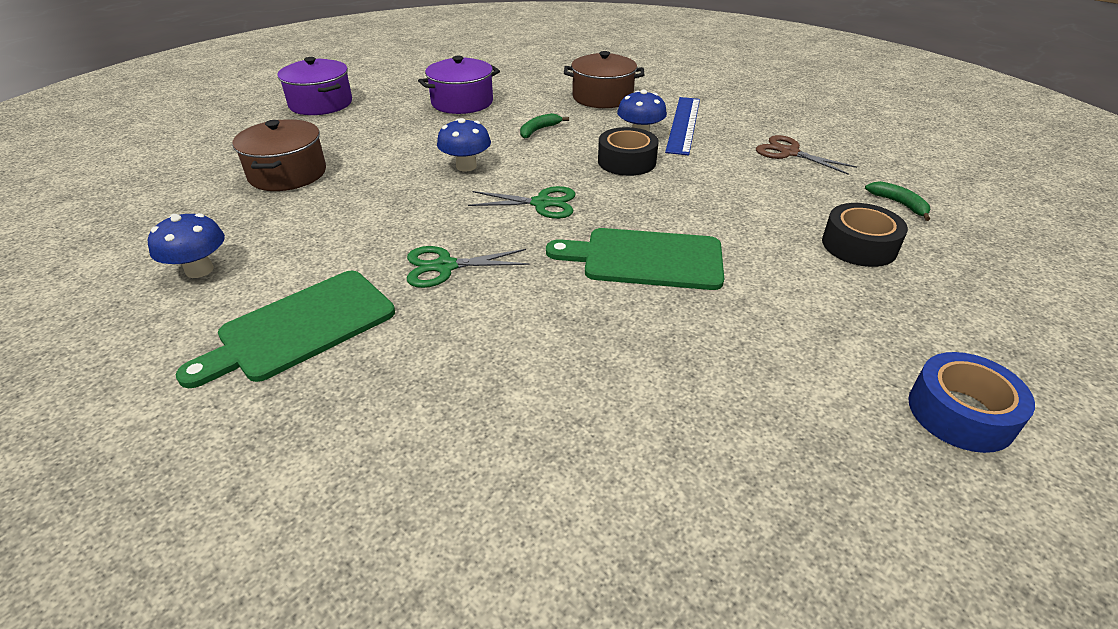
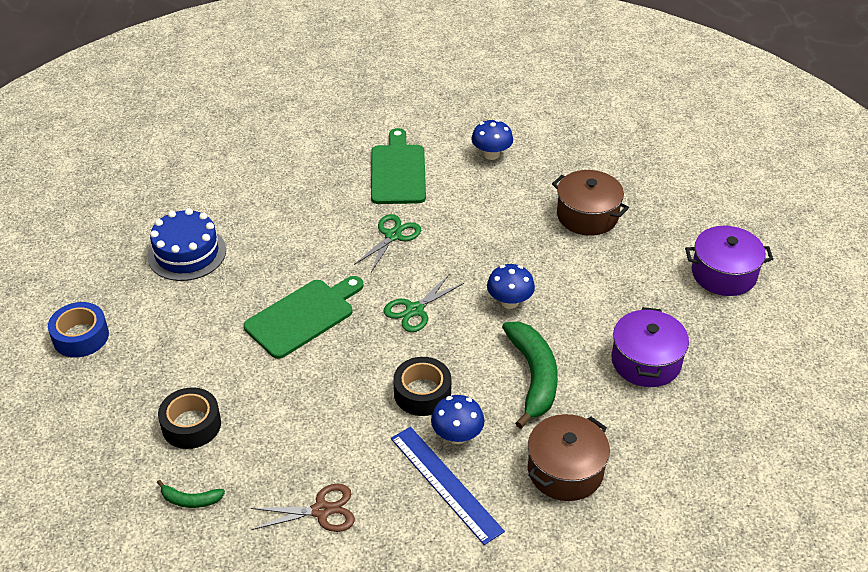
camera: 130 degrees right, 5 degrees up
(539, 130) = (533, 377): green banana -> green banana, size x2.09
(701, 427) = (187, 253): none -> blue cake

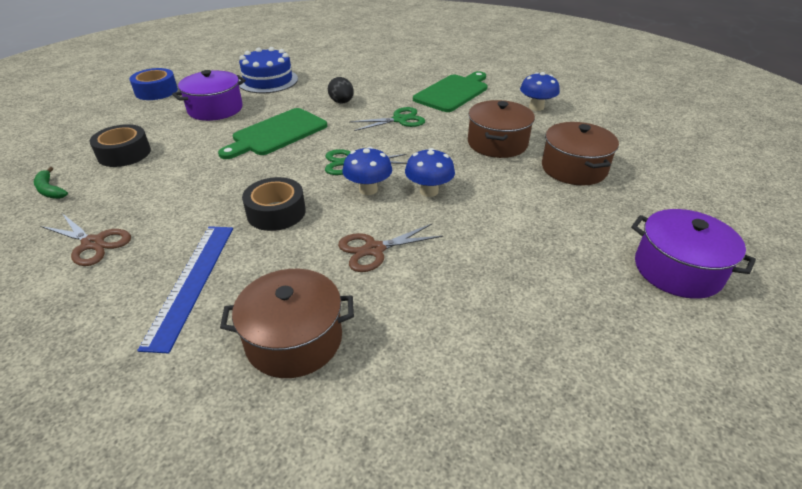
camera: 40 degrees right, 5 degrees down
(303, 316) = (277, 133): green cutting board -> green cutting board turned 135 degrees clockwise
(309, 242) = (342, 102): none -> black egg
(457, 436) = (254, 254): blue mushroom -> blue mushroom (368, 189)
(505, 219) = (497, 143): none -> brown pot
(533, 377) = (374, 249): green banana -> brown scissors
(646, 361) = (497, 297): purple pot -> purple pot (215, 109)

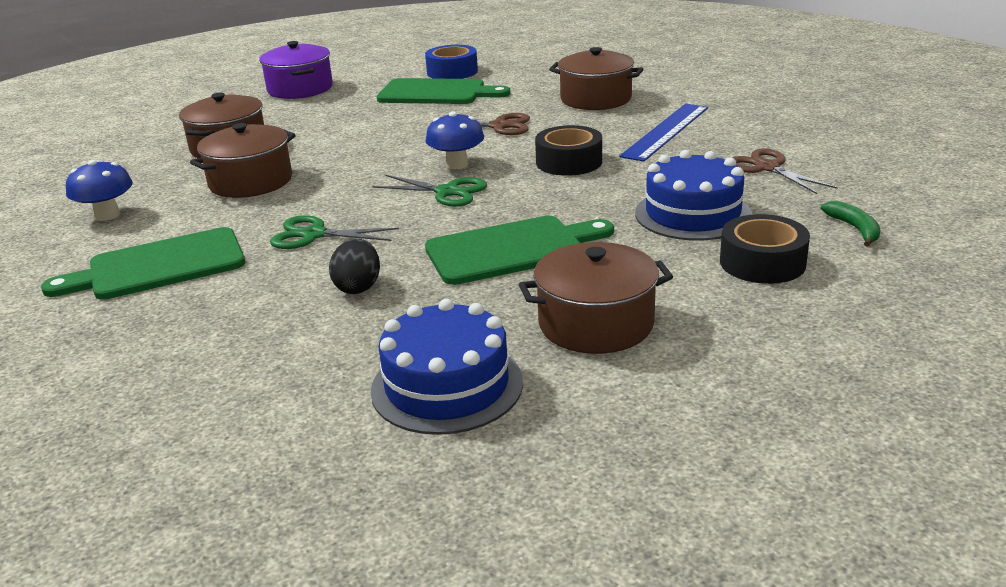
camera: 150 degrees left, 10 degrees down
(156, 91) = (726, 416): blue tape -> blue tape (452, 72)
(165, 180) = (693, 214): none -> blue cake
(215, 109) = (596, 323): purple pot -> brown pot
(429, 191) = (398, 153): blue mushroom -> none
(508, 303) = (437, 93): none -> green cutting board

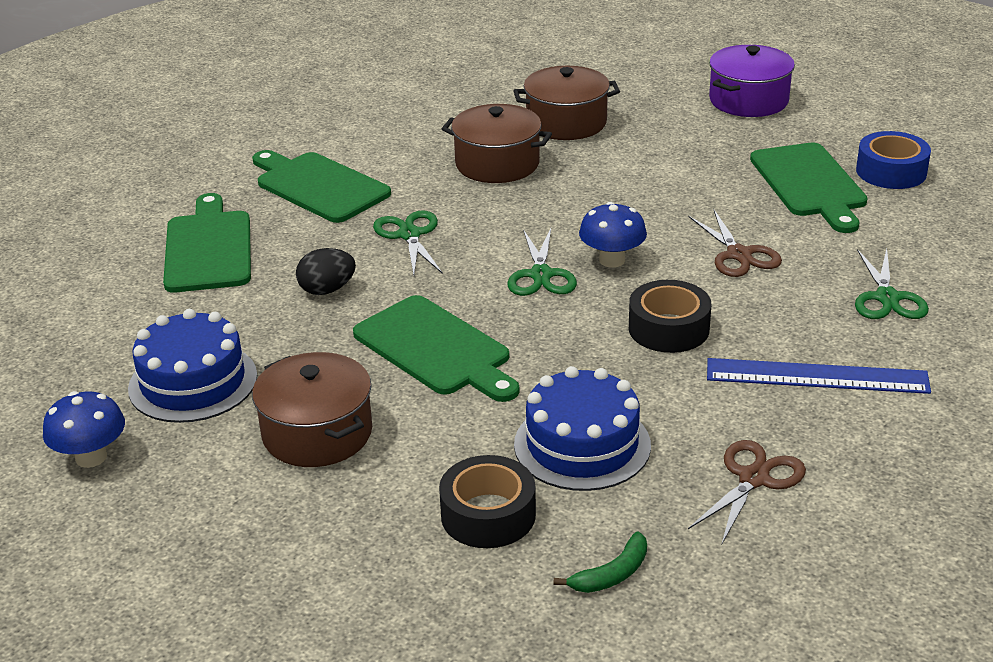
camera: 65 degrees right, 5 degrees up
(107, 215) = (392, 126): blue mushroom -> blue mushroom (91, 457)
(189, 345) = (208, 248): none -> green cutting board
(596, 99) = (887, 298): brown pot -> green scissors

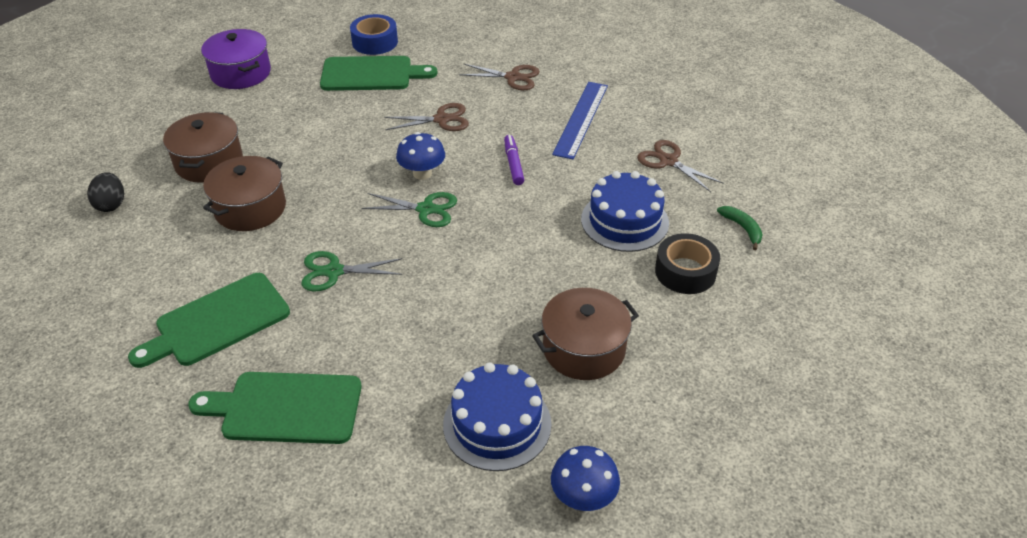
camera: 80 degrees left, 10 degrees up
(327, 290) = (394, 329): black egg -> black egg (111, 204)
(436, 349) = (499, 274): green cutting board -> none
(668, 328) = (513, 164): black tape -> purple marker
(887, 298) = (513, 77): green scissors -> brown scissors

